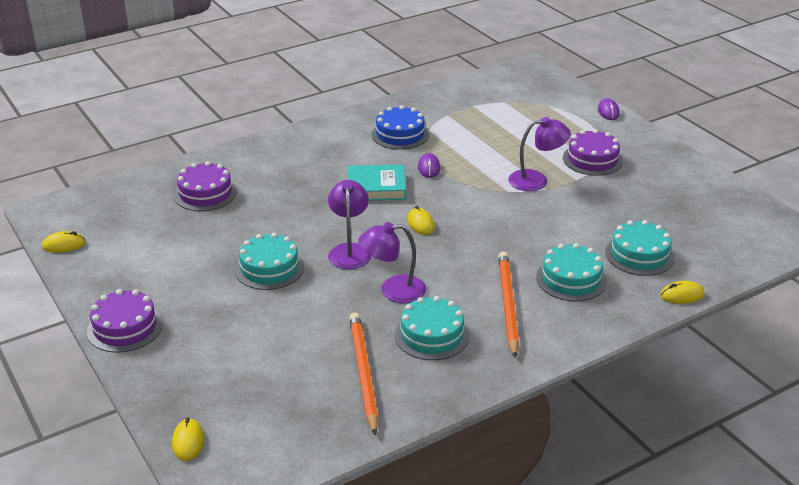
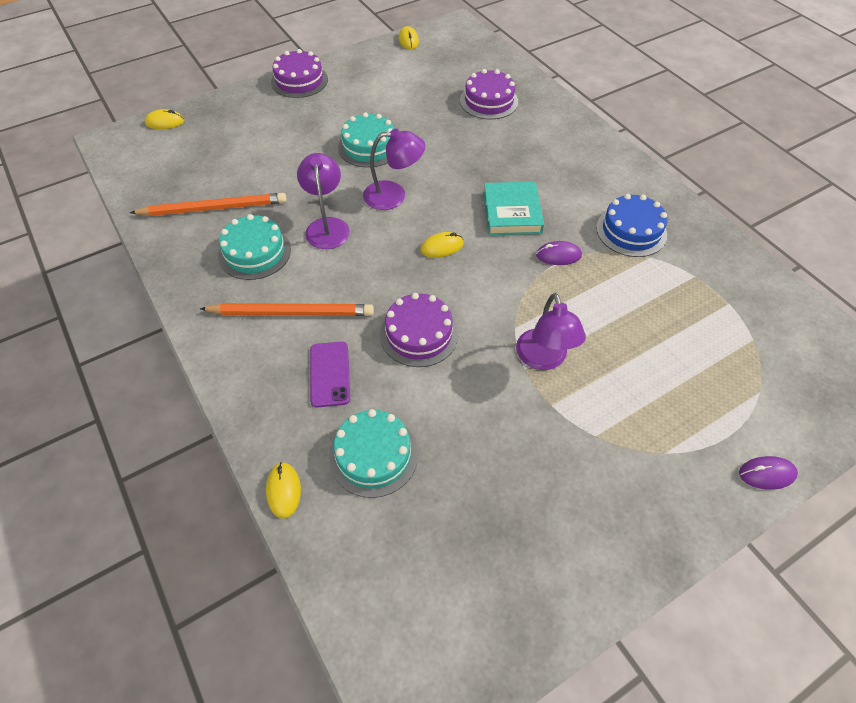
camera: 90 degrees right, 20 degrees up
(571, 279) = (329, 374): turquoise cake -> purple phone
(592, 159) = (609, 431): purple cake -> purple cake (419, 334)

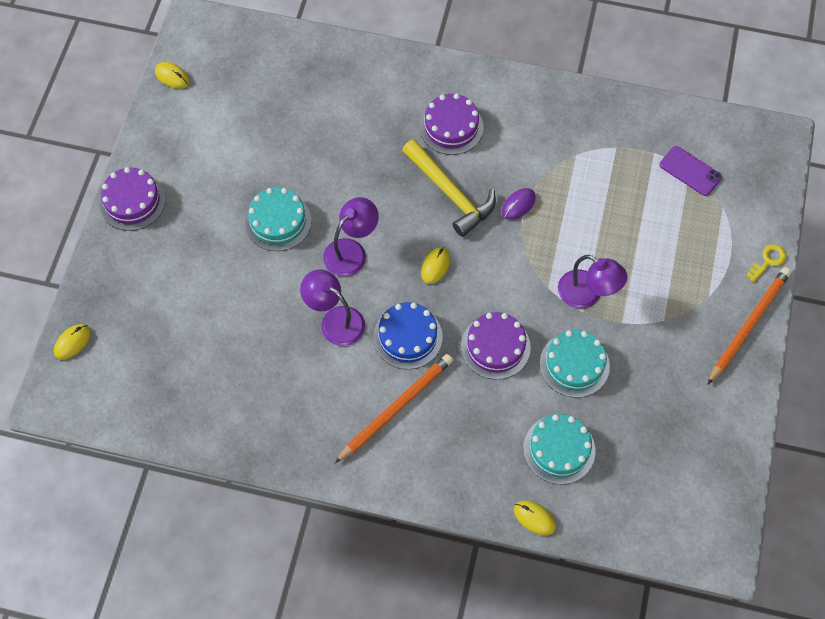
camera: 45 degrees left, 10 degrees up
(213, 208) = (229, 381): orange pencil -> orange pencil (748, 325)
(255, 252) = (311, 388): turquoise cake -> turquoise cake (574, 364)
(329, 374) = (473, 425): purple phone -> purple phone (690, 171)
(489, 101) = (319, 95): purple cake -> purple cake (451, 127)
(512, 212) = (451, 193): turquoise book -> yellow hammer
(631, 231) = (544, 142): blue cake -> blue cake (407, 337)
(766, 474) = (768, 261): purple mouse -> yellow key

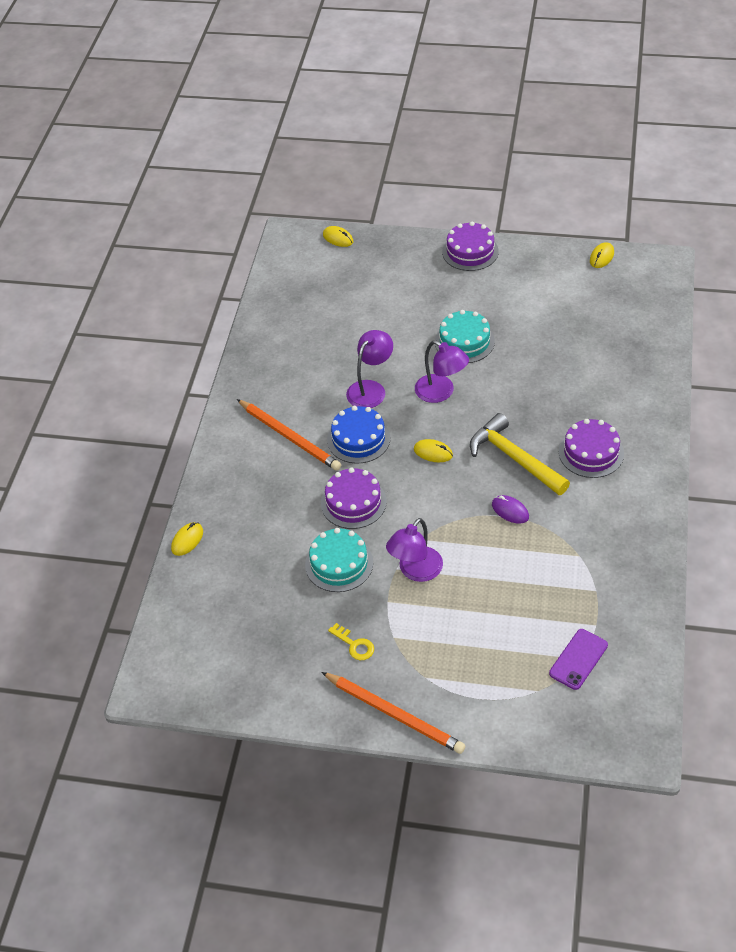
camera: 90 degrees right, 15 degrees down
(451, 193) = (514, 458): yellow hammer -> yellow hammer turned 90 degrees clockwise
(559, 449) = (252, 555): turquoise cake -> none
(768, 261) = (475, 734): yellow key -> yellow key (354, 645)

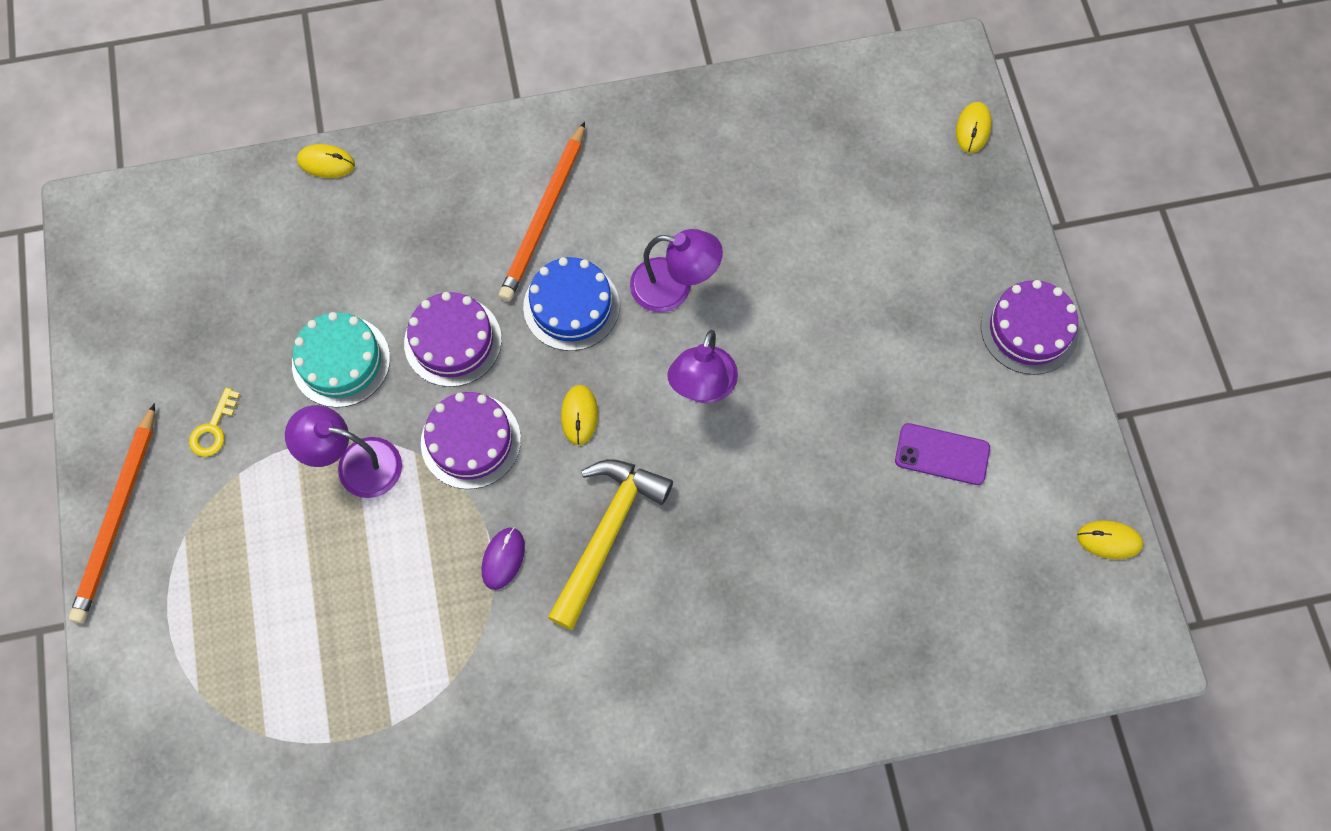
camera: 65 degrees right, 20 degrees up
(464, 341) = (822, 386): turquoise cake -> none
(578, 659) = (263, 733): purple phone -> purple phone (942, 454)
(591, 452) = (657, 644): purple cake -> purple cake (471, 441)

